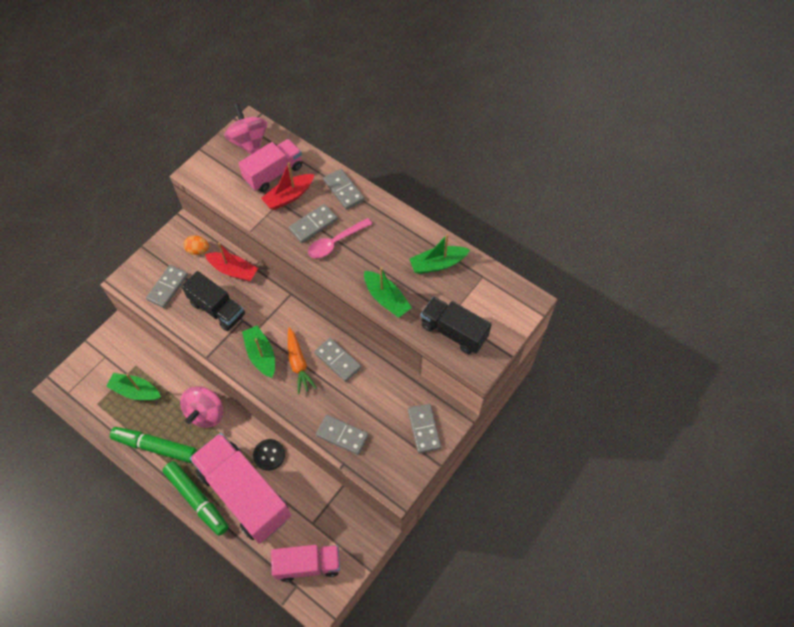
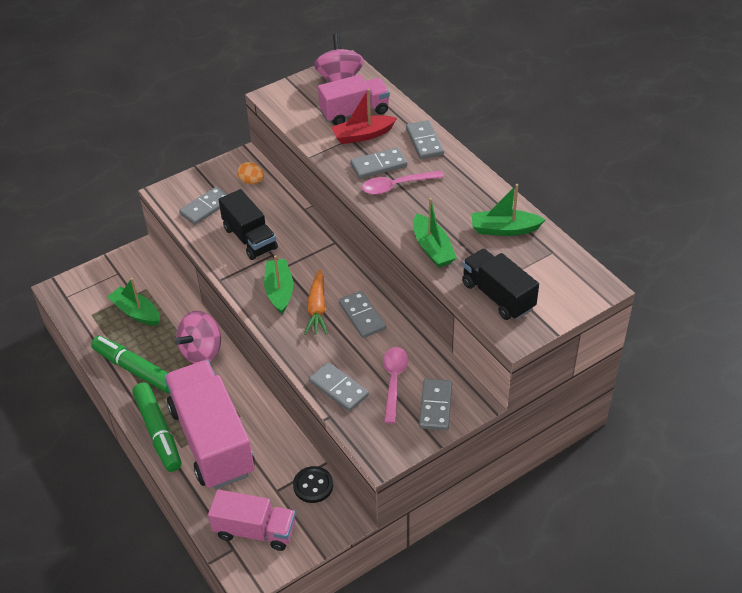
camera: 20 degrees right, 15 degrees down
(233, 270) = (281, 207): red boat -> none
(269, 455) = (254, 409): black button -> black button (313, 485)
(384, 415) = (394, 381): none -> pink spoon

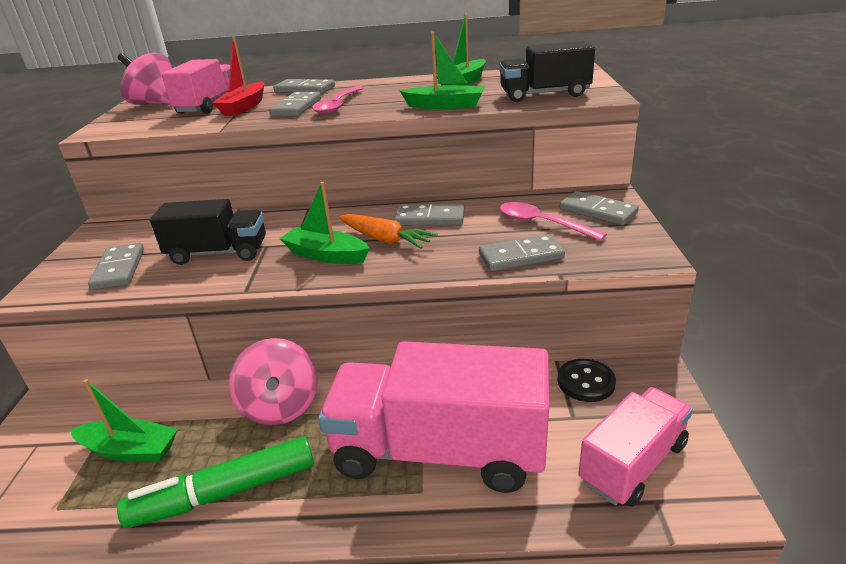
camera: 55 degrees left, 15 degrees down
(136, 312) = (130, 450): green boat -> green boat turned 150 degrees counterclockwise
(158, 432) = (369, 509): green marker -> none
(251, 181) = (142, 231): orange egg -> none

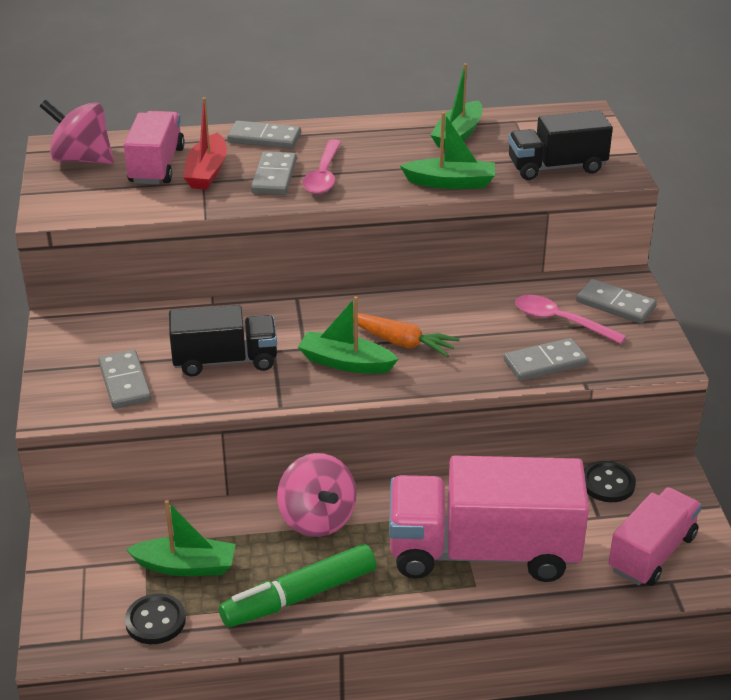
camera: 10 degrees left, 5 degrees up
(63, 512) = (155, 621): none -> black button
(430, 218) = (440, 313): grey domino -> none

